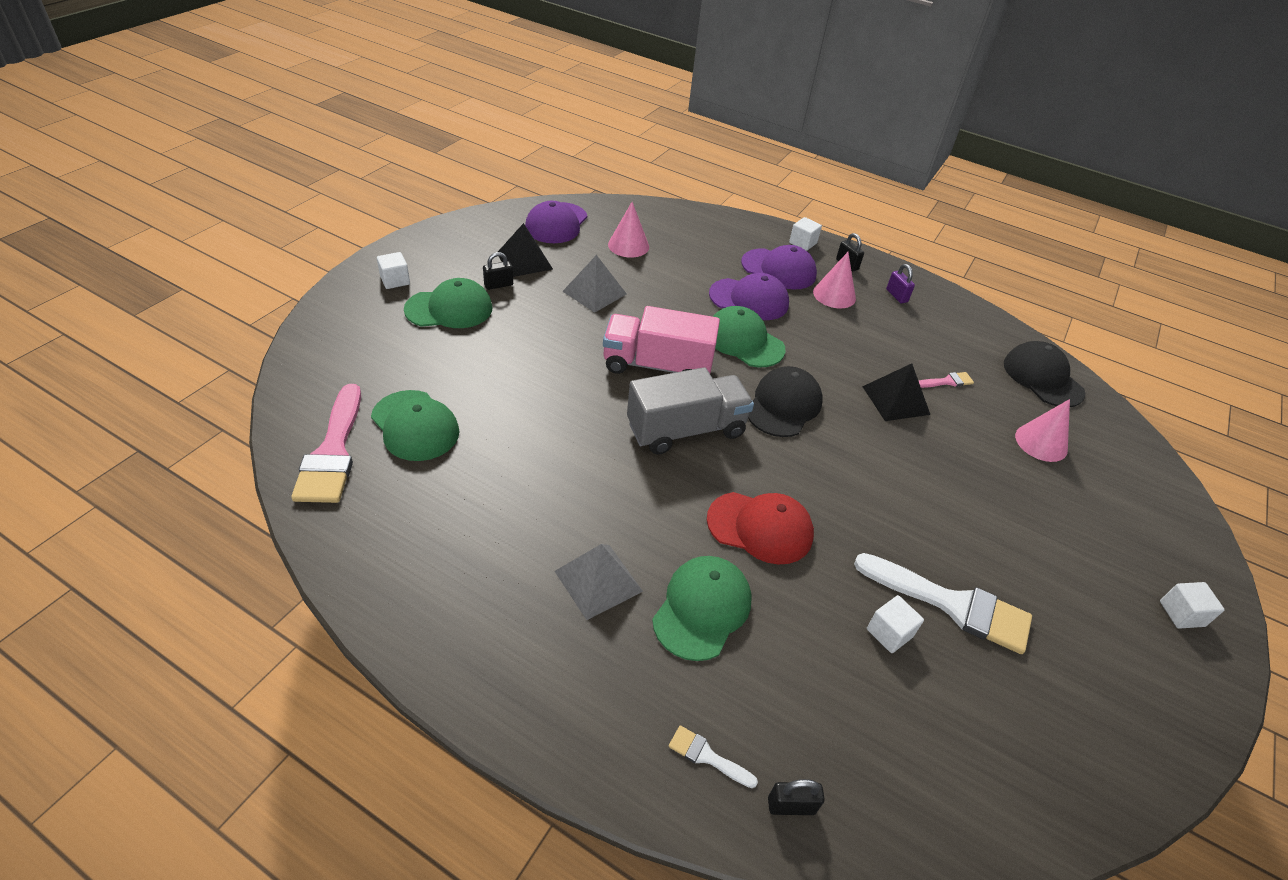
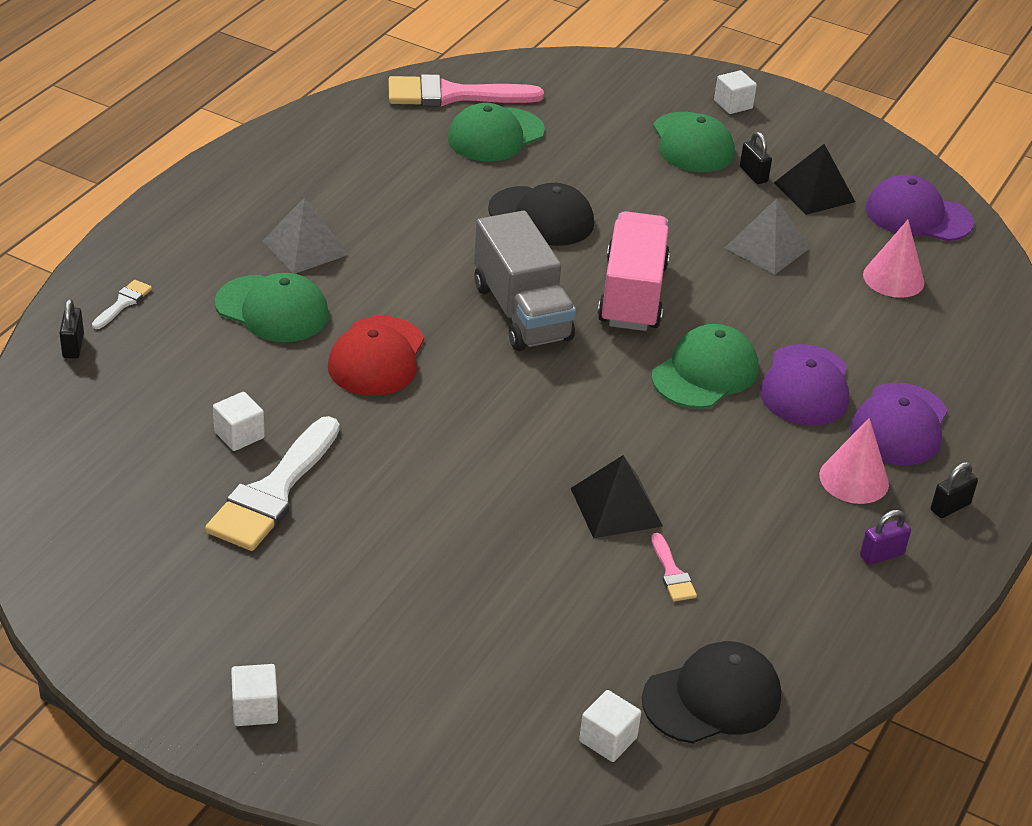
camera: 90 degrees right, 5 degrees down
(783, 405) = (581, 396): black cap -> black cap (541, 217)
(802, 243) = (992, 461): white cube -> white cube (608, 739)
(1041, 442) = (556, 651): pink cone -> none

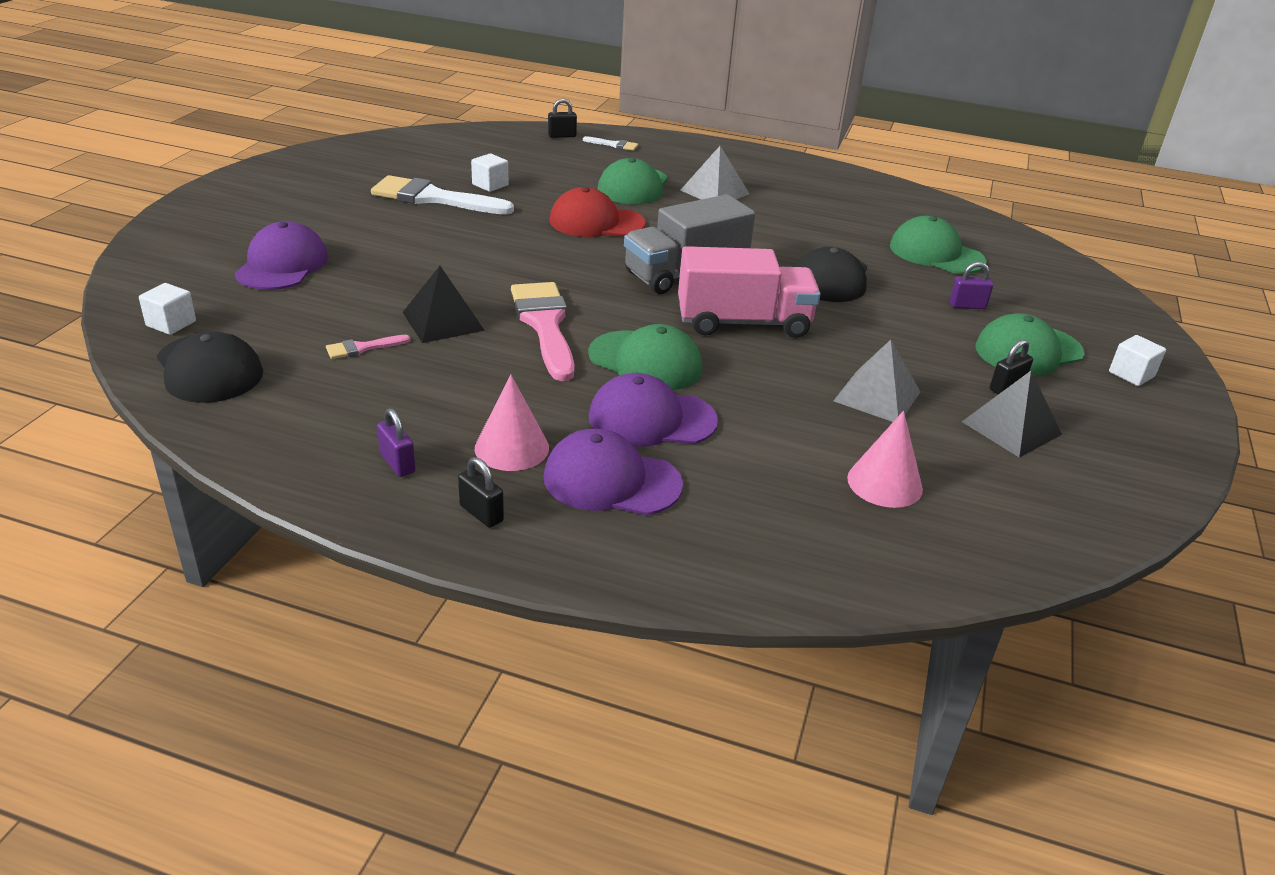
camera: 80 degrees right, 5 degrees down
(255, 709) = (225, 205): white cube -> none
(453, 95) = (979, 234): pink brush -> pink brush (545, 325)
(608, 150) = (967, 306): none -> purple padlock
(918, 215) = (1033, 506): purple cap -> purple cap (282, 265)

